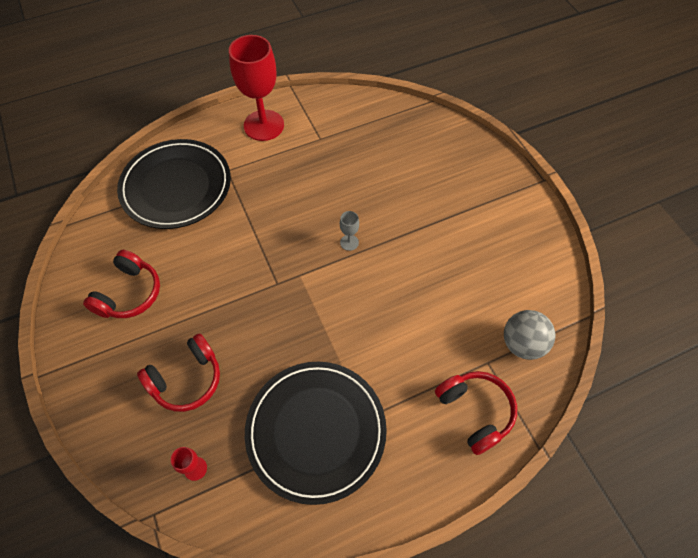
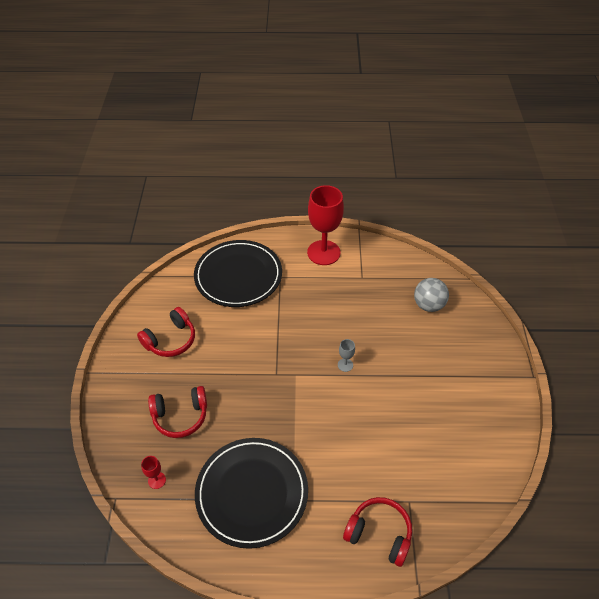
camera: 25 degrees right, 10 degrees down
(475, 412) = (379, 534): red headphones -> red headphones turned 60 degrees counterclockwise
(522, 344) = (445, 499): grey ball -> grey ball (428, 305)

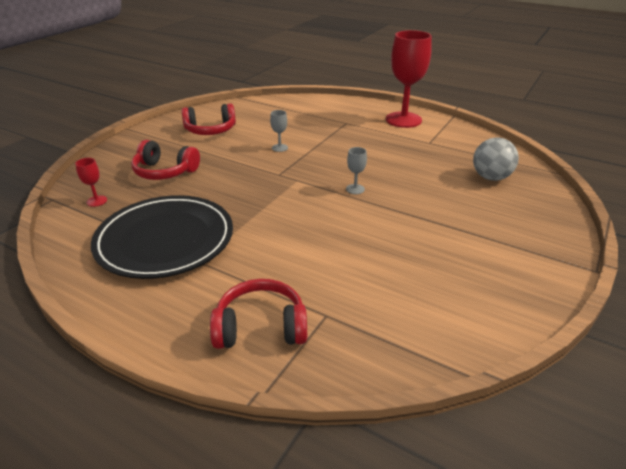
camera: 30 degrees right, 15 degrees down
(238, 276) = (308, 113): black plate -> none
(251, 338) = (279, 148): none -> grey goblet
(379, 534) = (261, 327): red headphones -> red headphones turned 60 degrees counterclockwise

